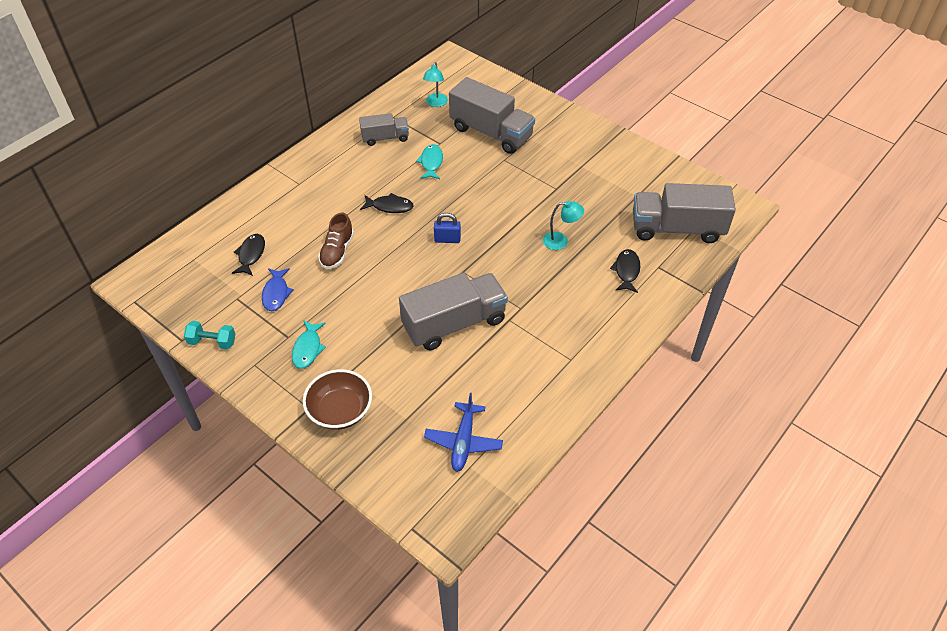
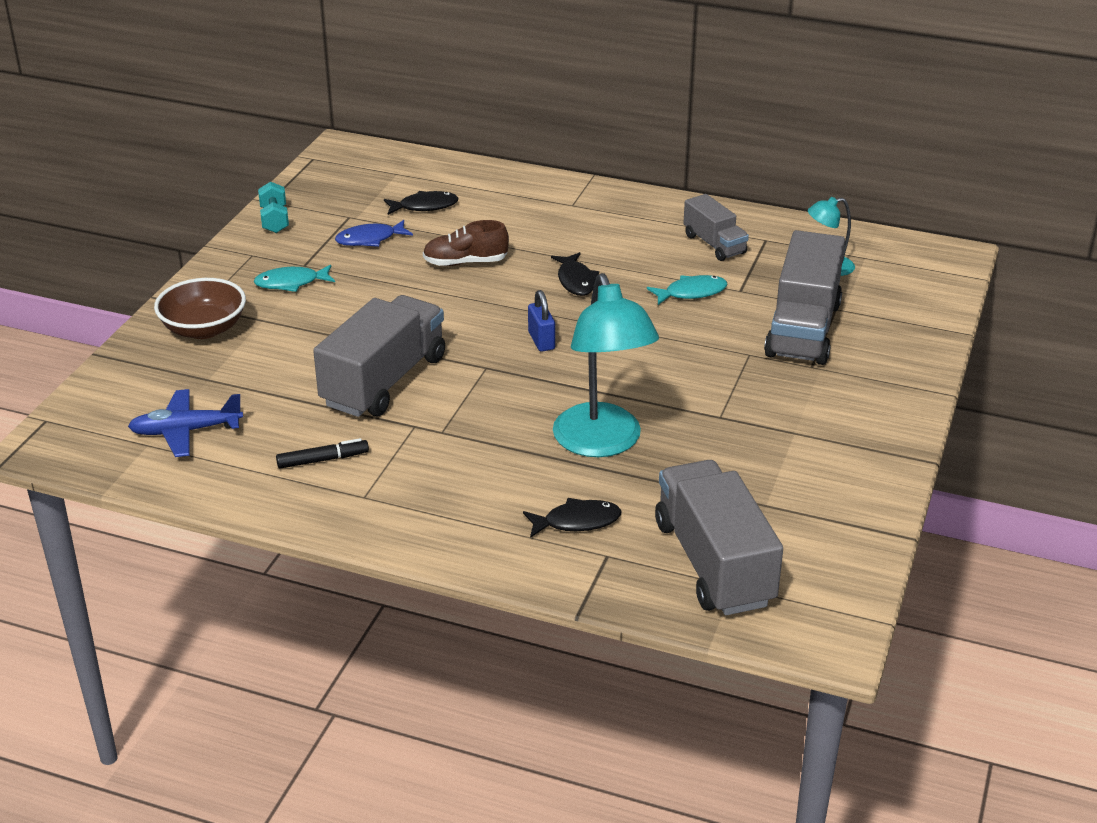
camera: 70 degrees right, 15 degrees down
(454, 323) = (384, 381): grey truck -> grey truck turned 105 degrees counterclockwise
(526, 372) = (323, 460): none -> black marker
(561, 241) = (602, 443): turquoise lamp -> turquoise lamp, size x2.09

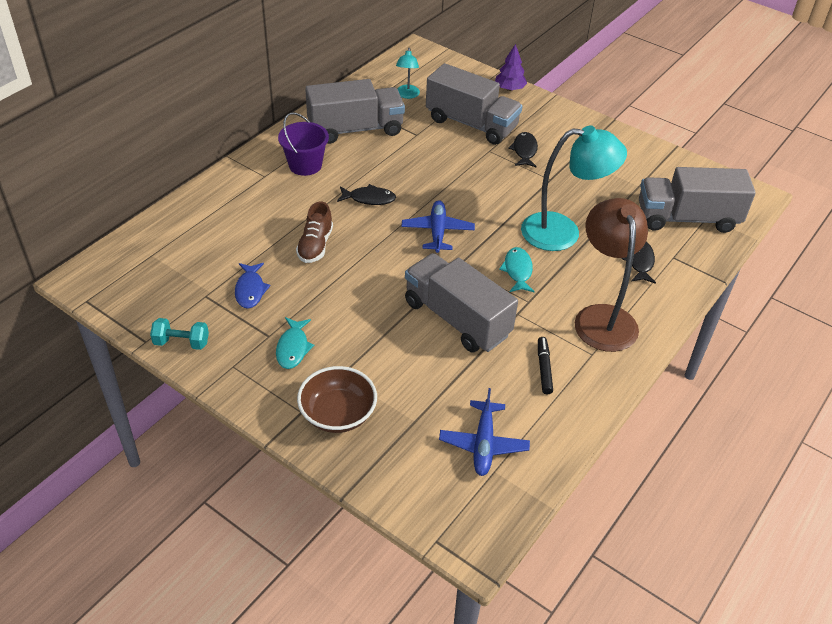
camera: 75 degrees left, 10 degrees up
(424, 206) = (217, 250): black fish -> black fish (524, 151)
(439, 498) = (602, 317): none -> brown lamp
(541, 341) = (437, 232): blue padlock -> blue plane
(612, 225) = (305, 165): none -> purple bucket
(691, 293) = (409, 154): turquoise fish -> turquoise fish (517, 271)
(714, 244) = (355, 129): grey truck -> grey truck, size x1.79
(926, 349) = (509, 89): none -> purple tree

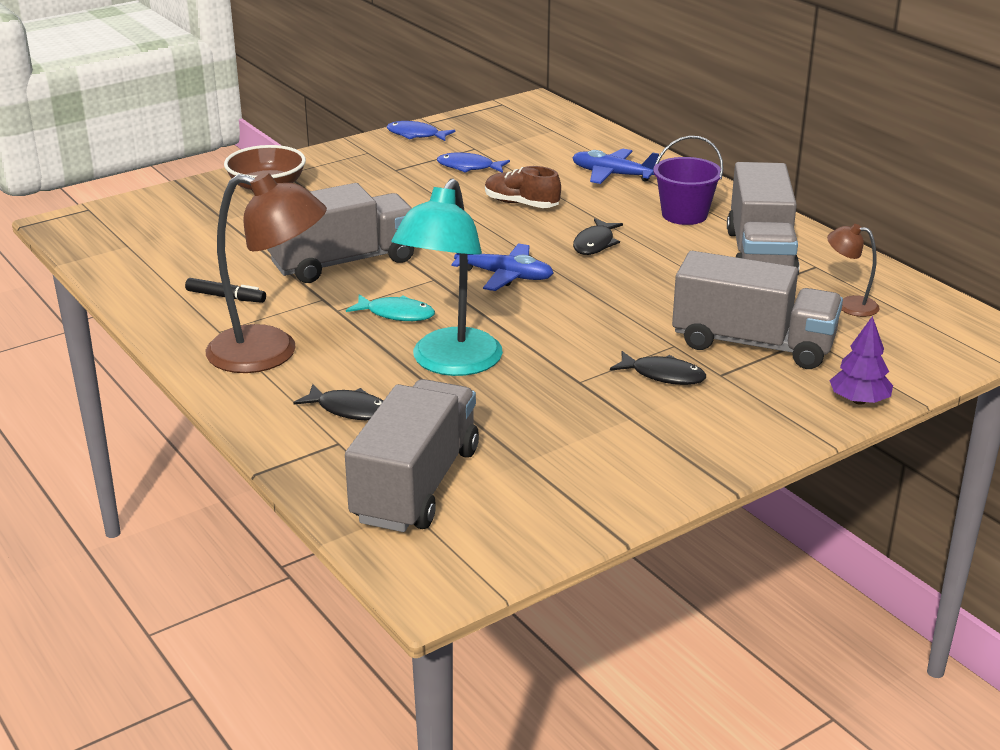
camera: 110 degrees right, 15 degrees down
(181, 343) = (416, 135): turquoise dumbbell -> blue fish
(293, 348) = (369, 178): turquoise fish -> none
(407, 95) = (849, 305): turquoise lamp -> brown lamp
(471, 124) = (753, 344): grey truck -> grey truck turned 120 degrees counterclockwise
(483, 444) = (163, 246): blue plane -> blue plane (613, 175)

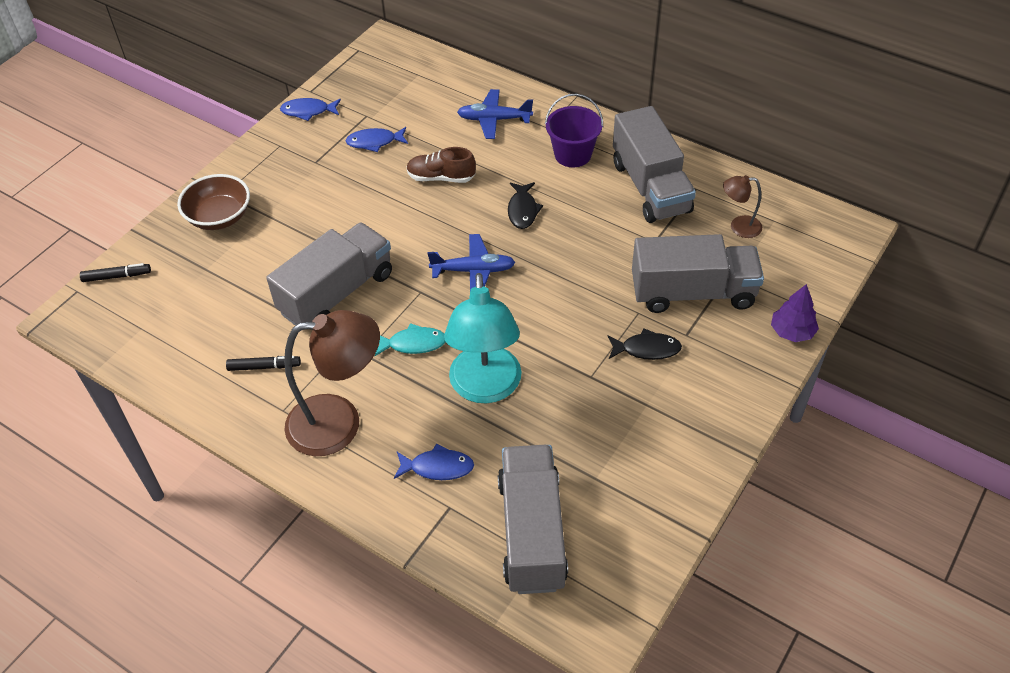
camera: 20 degrees left, 20 degrees up
(134, 207) = (117, 276): none -> black marker
(349, 410) = (437, 467): black fish -> blue fish

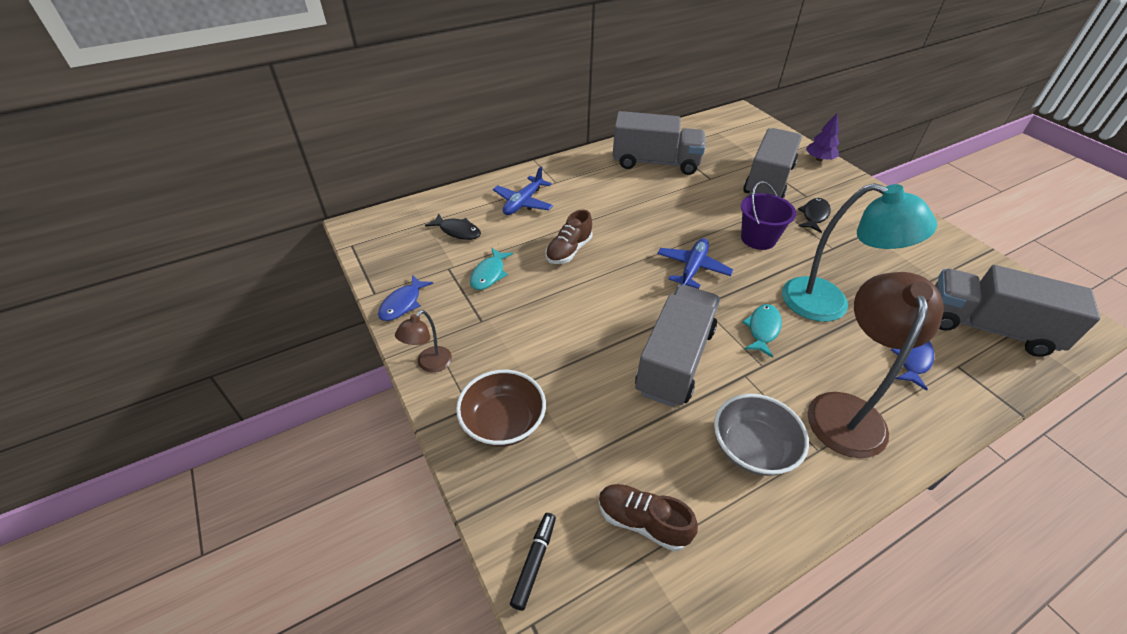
camera: 65 degrees left, 5 degrees down
(169, 320) = (642, 522): none -> brown shoe
(264, 367) = (752, 448): black marker -> grey bowl
(337, 293) = (675, 360): grey truck -> grey truck turned 45 degrees clockwise
(374, 142) = (489, 274): blue fish -> turquoise fish
(523, 210) = (639, 222): black fish -> black fish (457, 231)
(573, 154) = (596, 181): purple bucket -> purple bucket (758, 238)
(739, 227) = (716, 145): brown lamp -> brown lamp (429, 364)

